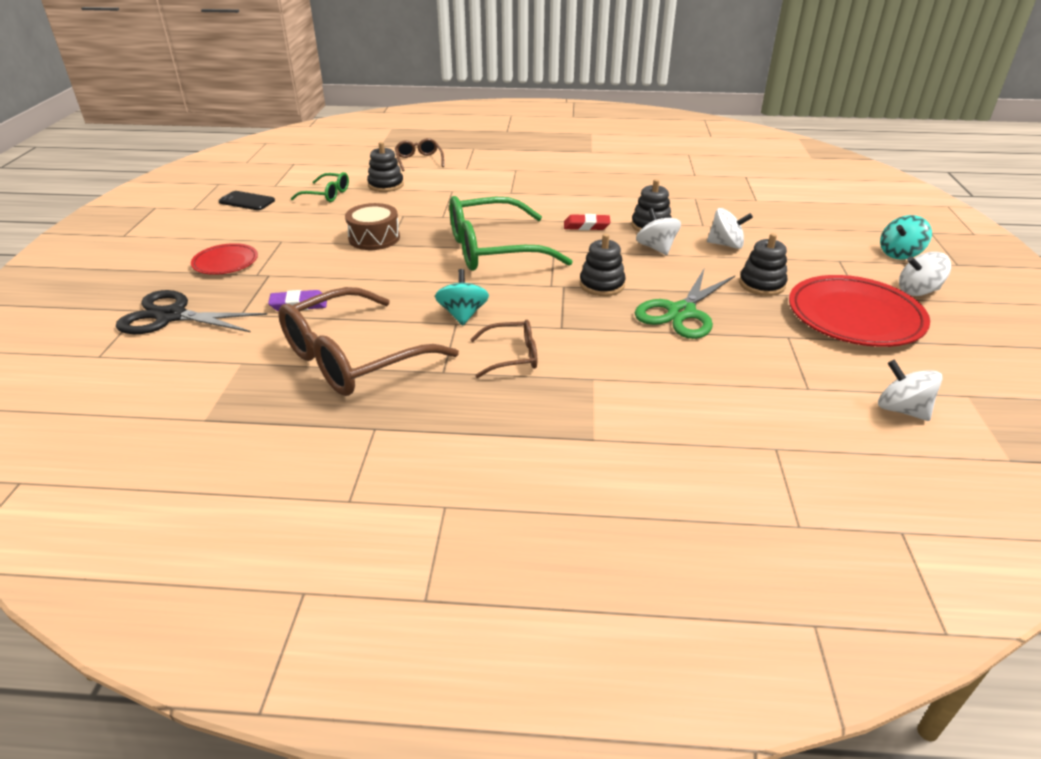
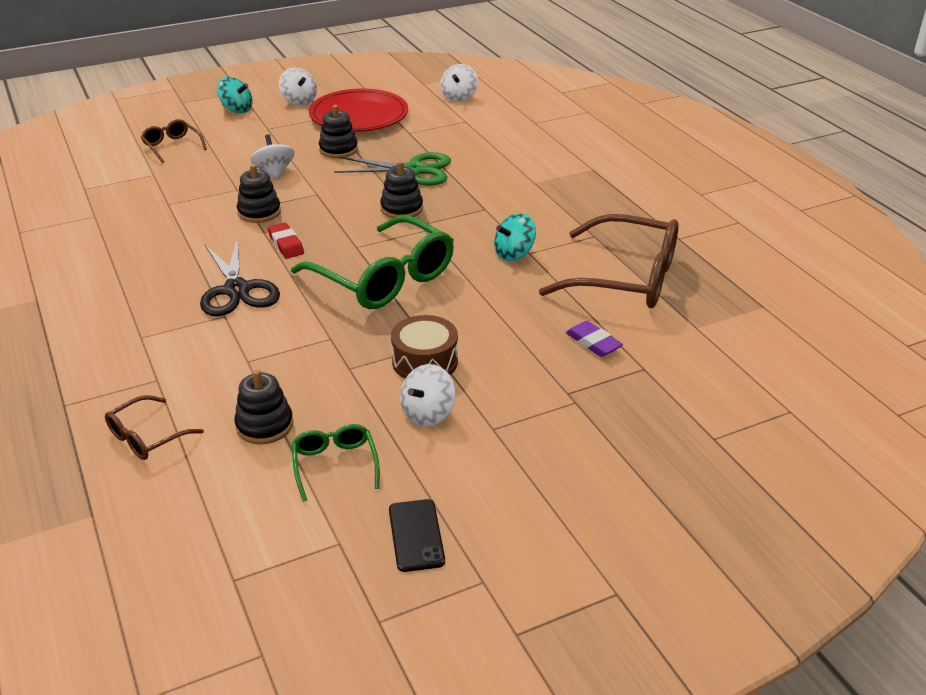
camera: 120 degrees left, 0 degrees up
(171, 316) = (697, 409): black scissors -> black scissors (236, 290)
(225, 262) = (578, 440): red plate -> none
(512, 356) = (544, 216): brown glasses -> brown glasses (172, 146)
(656, 248) = (308, 200): white spinning top -> white spinning top (428, 414)

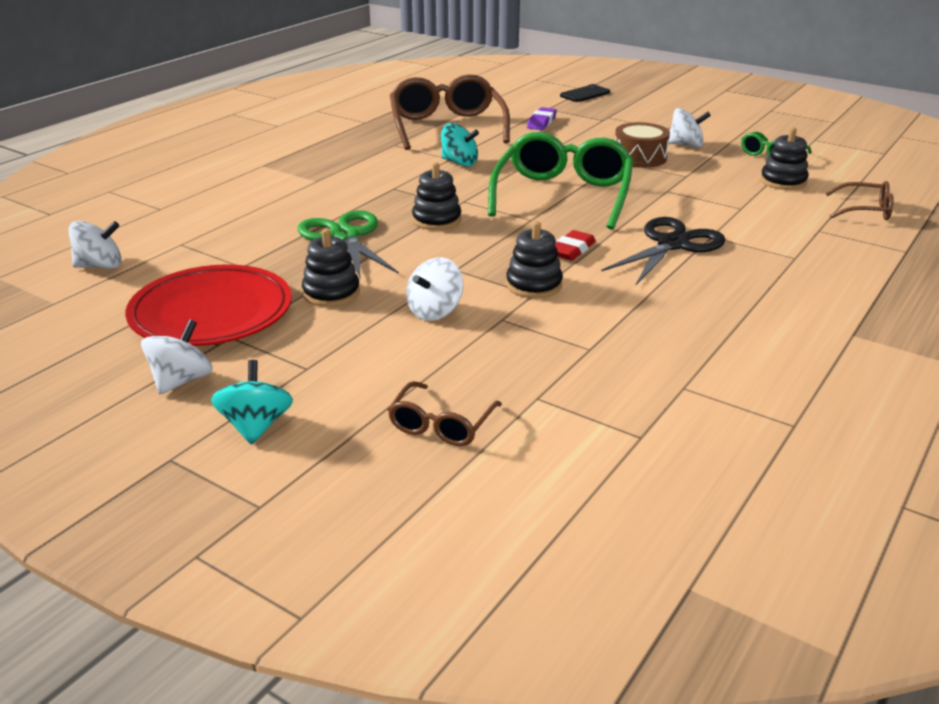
camera: 120 degrees left, 5 degrees down
(416, 535) = (775, 127): black phone -> black phone (585, 94)

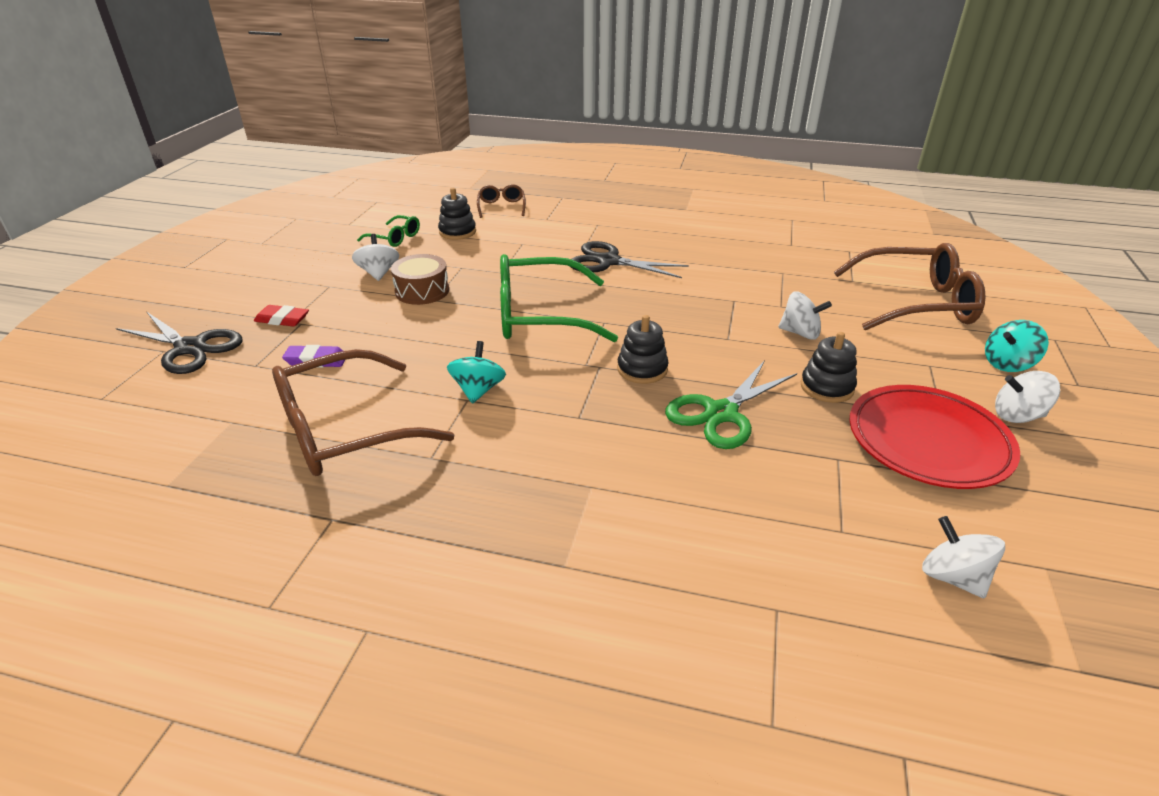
camera: 110 degrees left, 5 degrees up
(441, 425) = (916, 303): brown glasses -> brown glasses, size x2.06
(534, 285) = (721, 302): black stacking toy -> none
(572, 250) = (650, 296): red eraser -> red eraser (282, 319)
(585, 94) = (190, 348): black phone -> black scissors

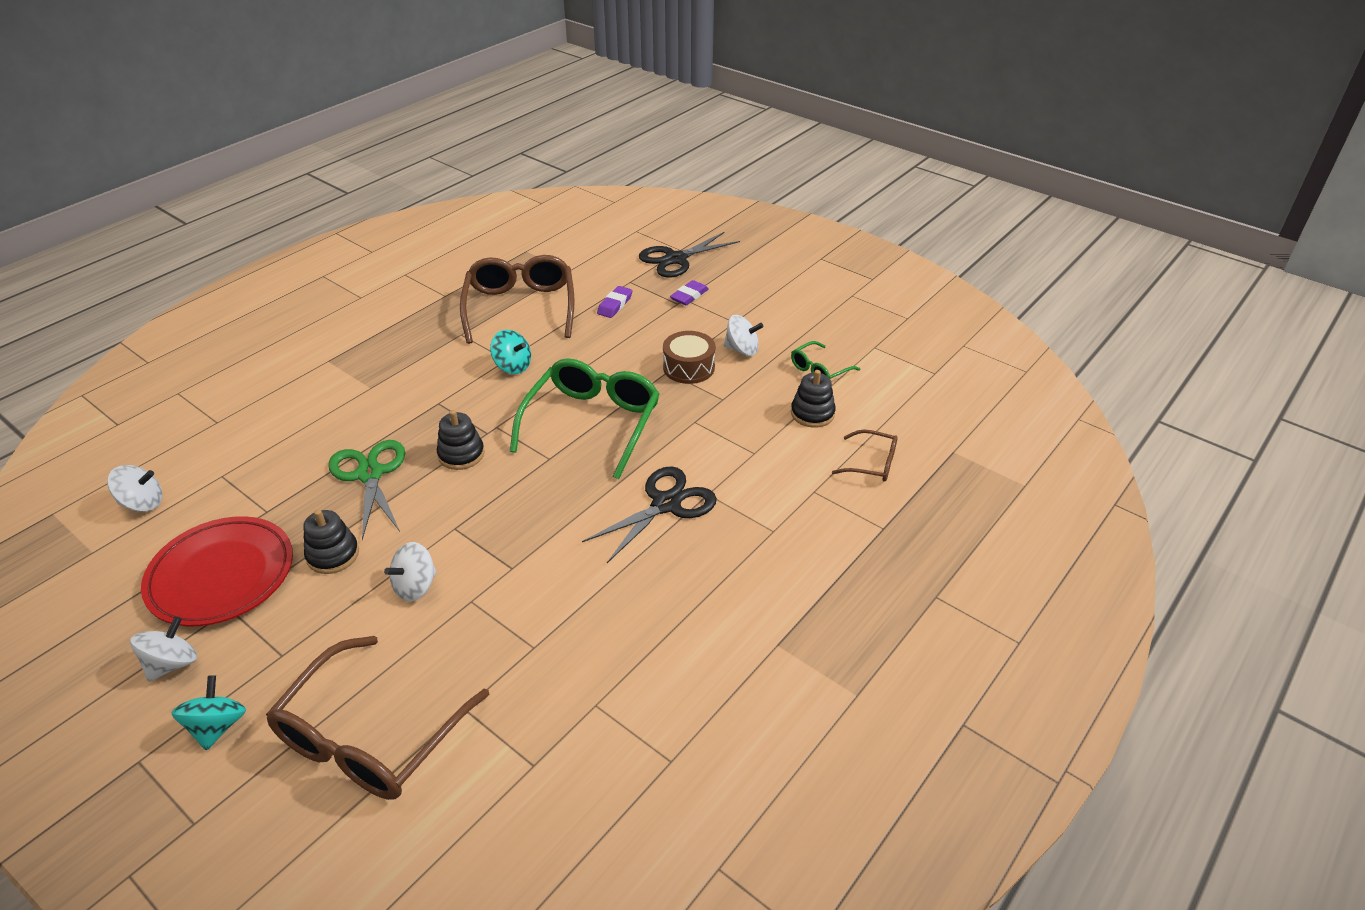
camera: 115 degrees right, 5 degrees up
(282, 319) = (689, 296): red eraser -> purple eraser

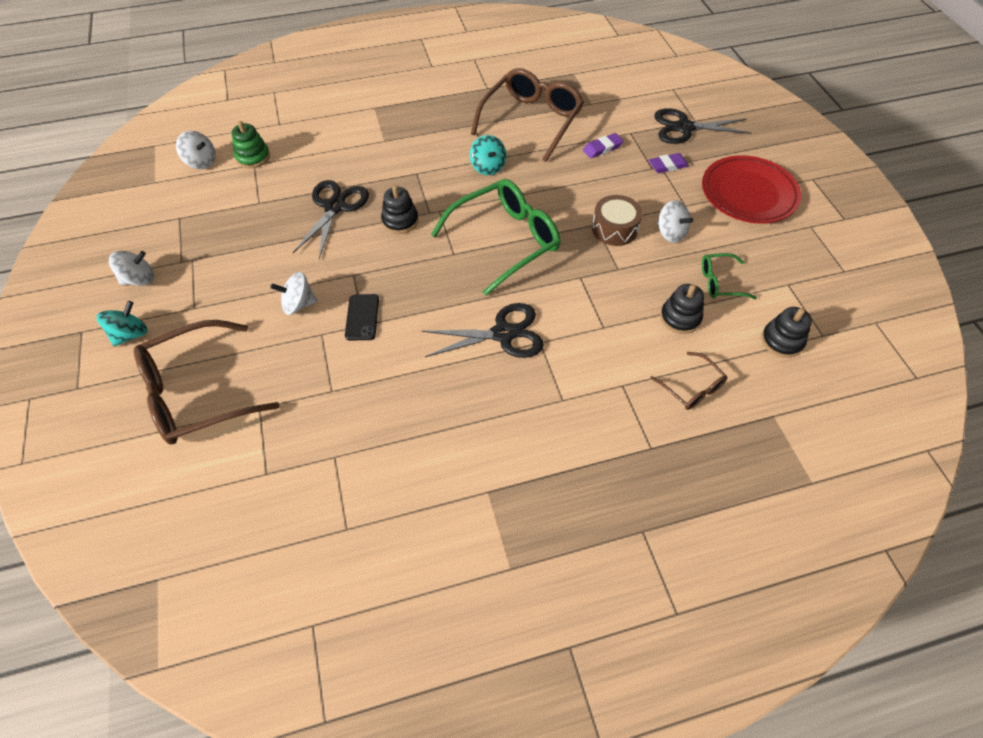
camera: 35 degrees right, 15 degrees up
(213, 469) = (253, 157): none -> green stacking toy
(221, 575) = (204, 235): red plate -> red plate (748, 193)
(333, 555) = (271, 254): black stacking toy -> black stacking toy (782, 341)
(370, 474) = (335, 207): green scissors -> black scissors
(503, 562) = (362, 317): none -> black phone

